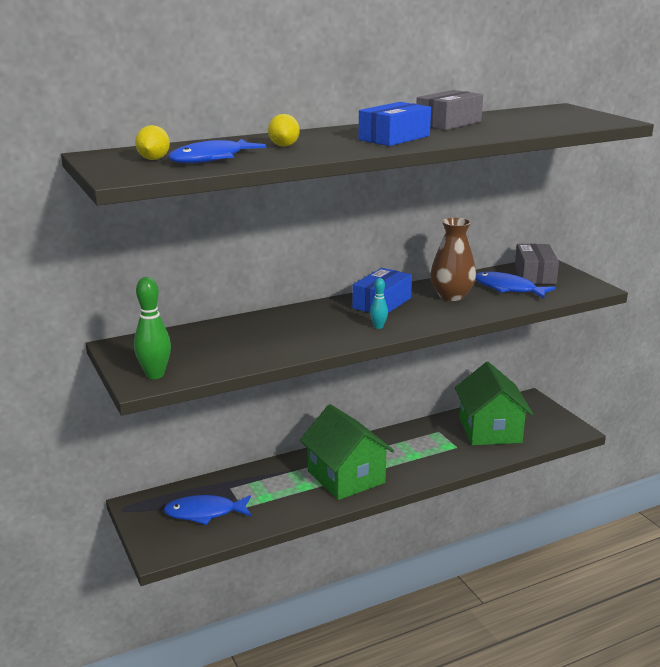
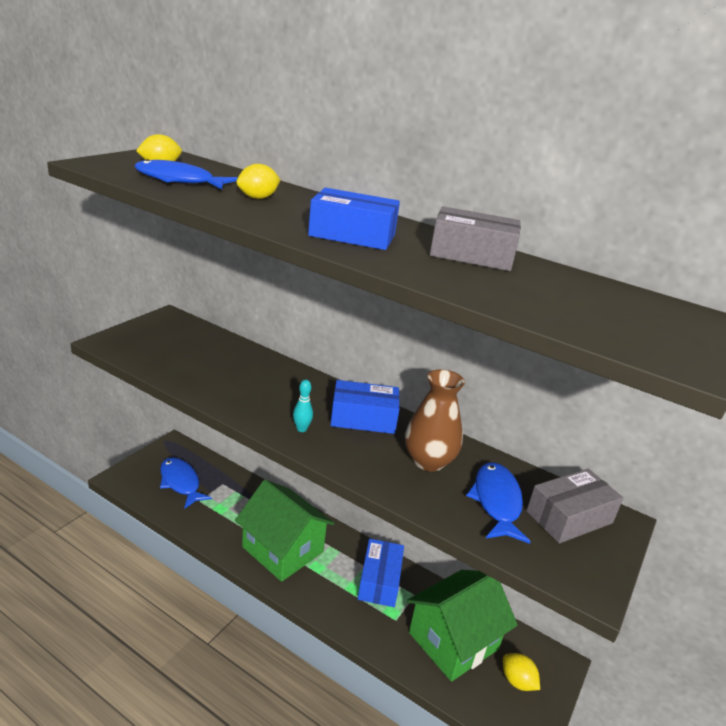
camera: 55 degrees right, 5 degrees up
(155, 375) = (124, 343): green bowling pin -> none
(346, 477) = (282, 549): green house -> green house turned 75 degrees counterclockwise
(414, 441) = (379, 581): none -> blue box
(535, 418) = (517, 681): none -> yellow lemon

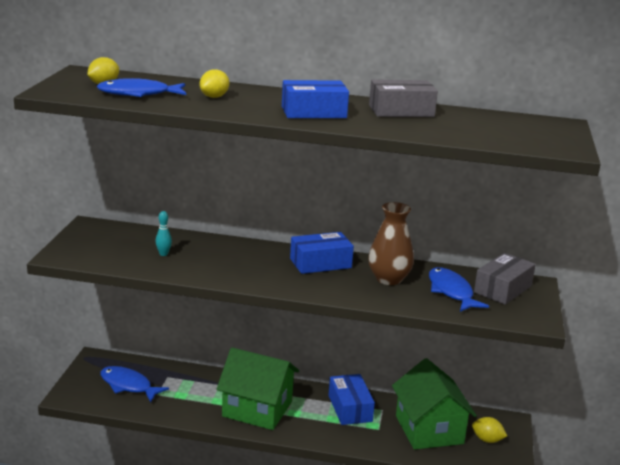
camera: 20 degrees left, 5 degrees down
(301, 429) = (281, 280): turquoise bowling pin -> turquoise bowling pin (163, 254)
(453, 641) = (429, 429): green house -> green house turned 45 degrees counterclockwise

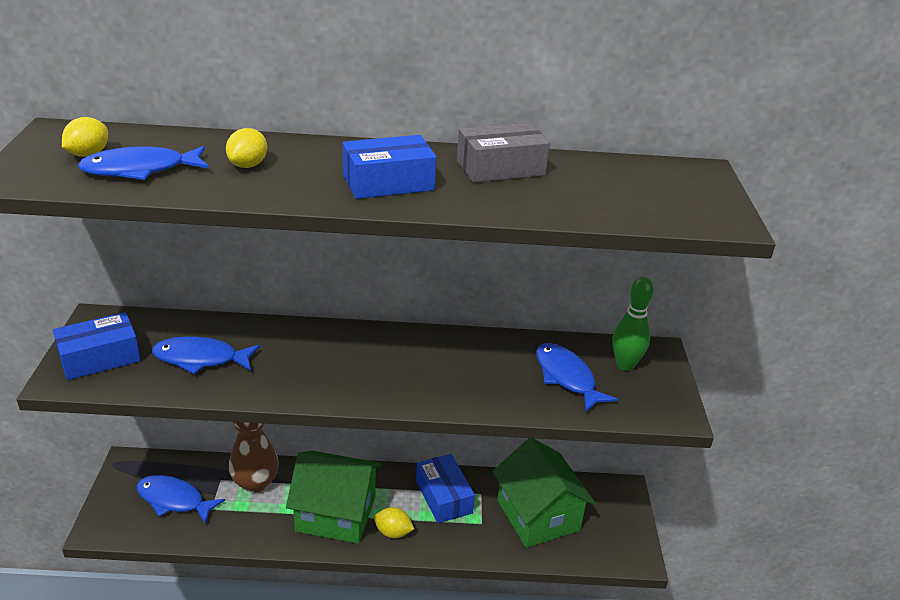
camera: 10 degrees left, 10 degrees up
(163, 254) = (200, 358): turquoise bowling pin -> blue fish
(320, 263) = (402, 350): blue box -> blue box (100, 358)
(389, 279) = (489, 366): brown vase -> brown vase (255, 482)
(487, 440) = (604, 521): yellow lemon -> yellow lemon (393, 532)
(503, 289) = (625, 365): grey box -> green bowling pin

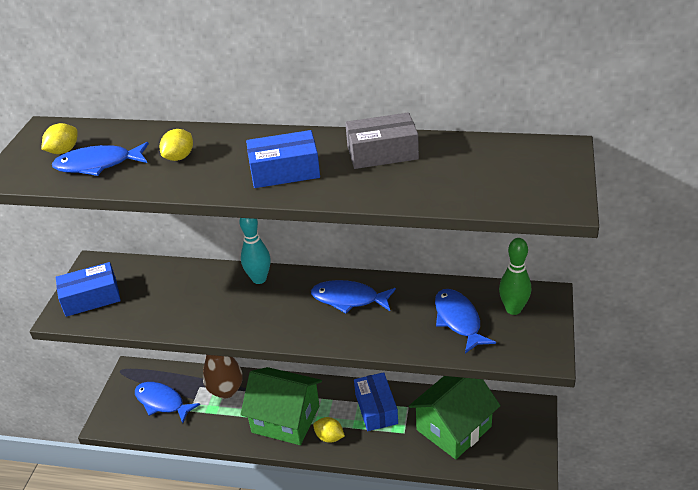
camera: 15 degrees right, 5 degrees up
(200, 358) = (165, 299): blue fish -> blue fish (349, 299)
(318, 335) = (259, 279): none -> turquoise bowling pin
(538, 515) = (454, 428): green house -> green house turned 60 degrees clockwise

